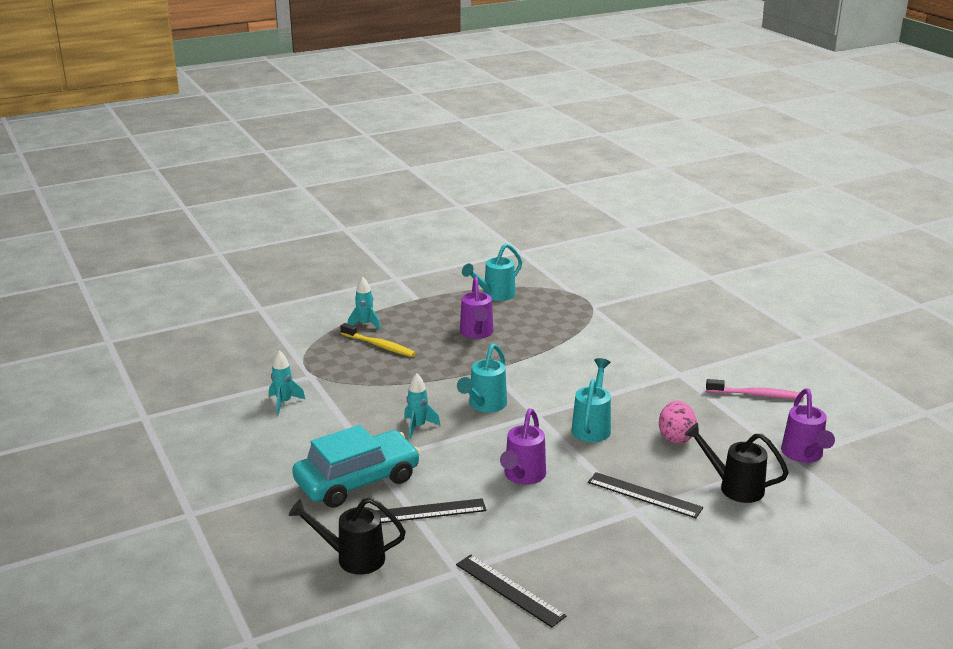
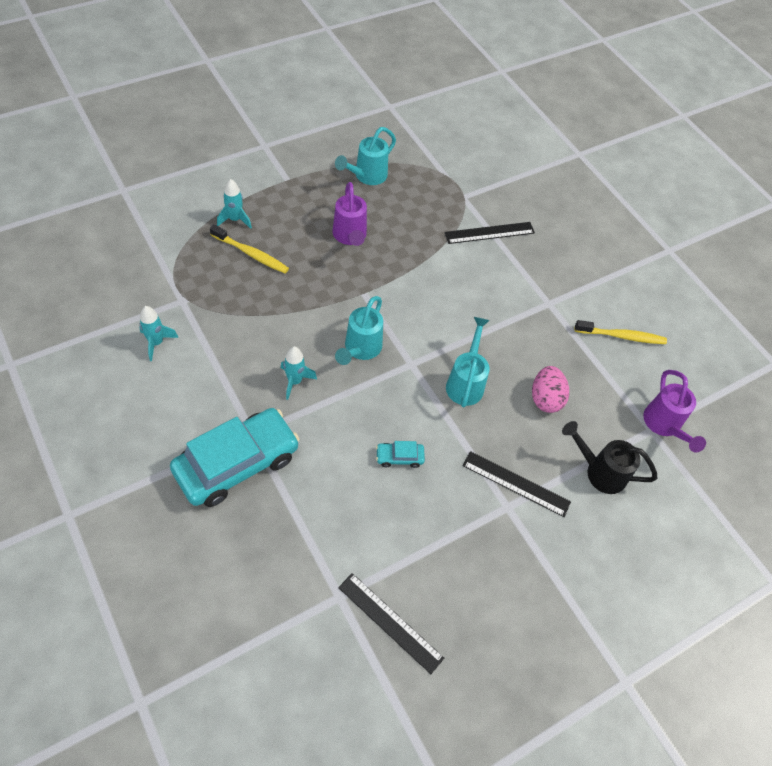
camera: 10 degrees left, 30 degrees up
(352, 558) = (236, 579): black watering can -> none
(426, 511) = (306, 509): black ruler -> black ruler (489, 233)
(522, 477) = (399, 457): purple watering can -> turquoise car
(756, 395) = (621, 336): pink toothbrush -> yellow toothbrush

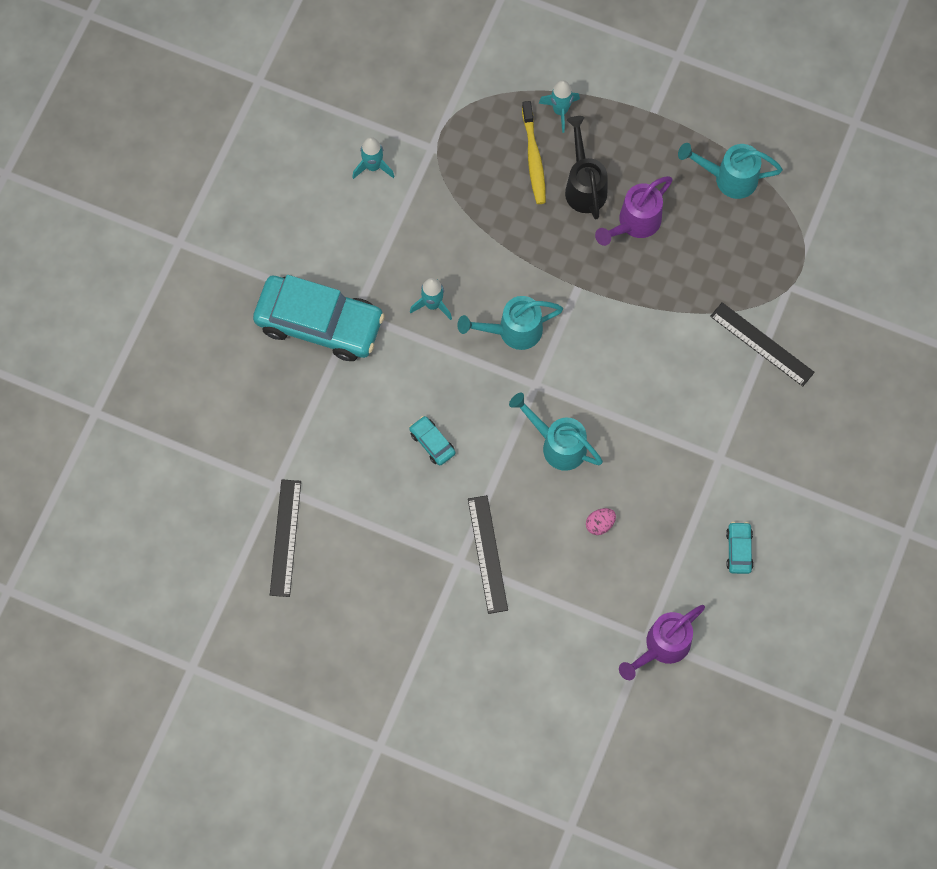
camera: 60 degrees right, 15 degrees up
(466, 382) = (557, 444): turquoise watering can -> turquoise watering can turned 120 degrees counterclockwise
(545, 398) = (600, 524): pink egg -> pink egg, size x0.59
(599, 471) = (560, 617): black watering can -> black watering can (584, 185)
(621, 336) = (739, 550): yellow toothbrush -> turquoise car

